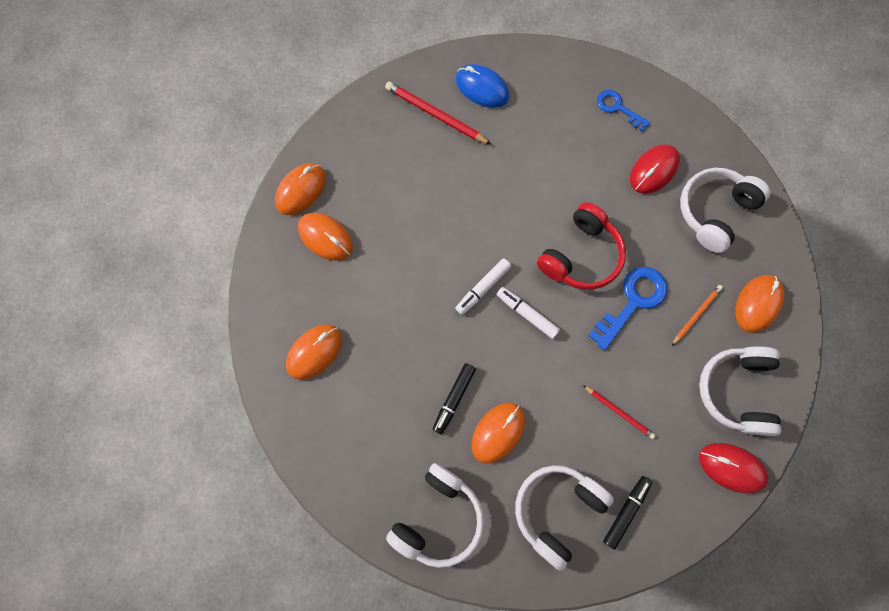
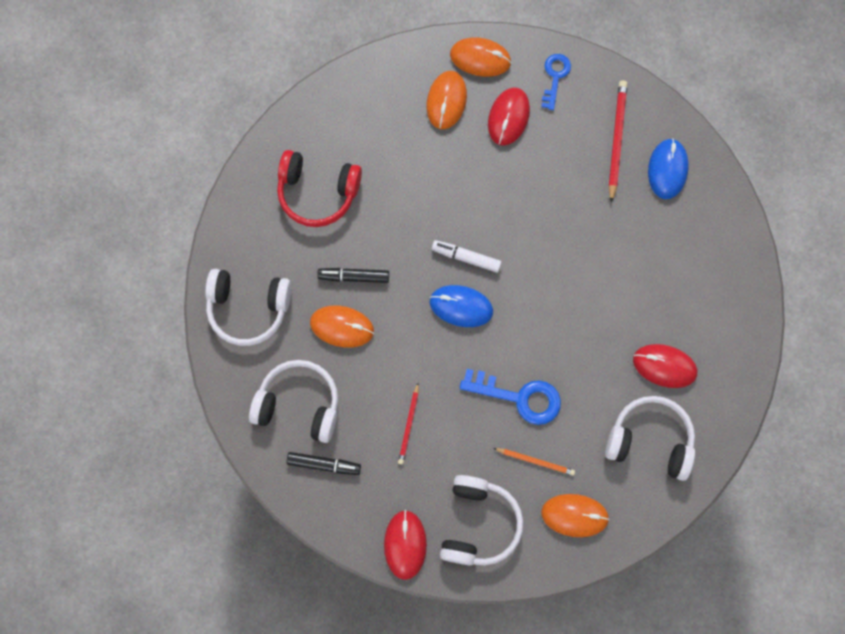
camera: 65 degrees right, 0 degrees up
(314, 352) = (339, 142): orange mouse -> none
(369, 192) = (508, 117): none -> red mouse
(526, 314) = (461, 306): white marker -> blue mouse
(580, 255) = (541, 332): red headphones -> red headphones (317, 192)
(618, 108) = (714, 306): blue key -> blue key (555, 77)
(735, 390) = (478, 524): white headphones -> white headphones turned 120 degrees clockwise

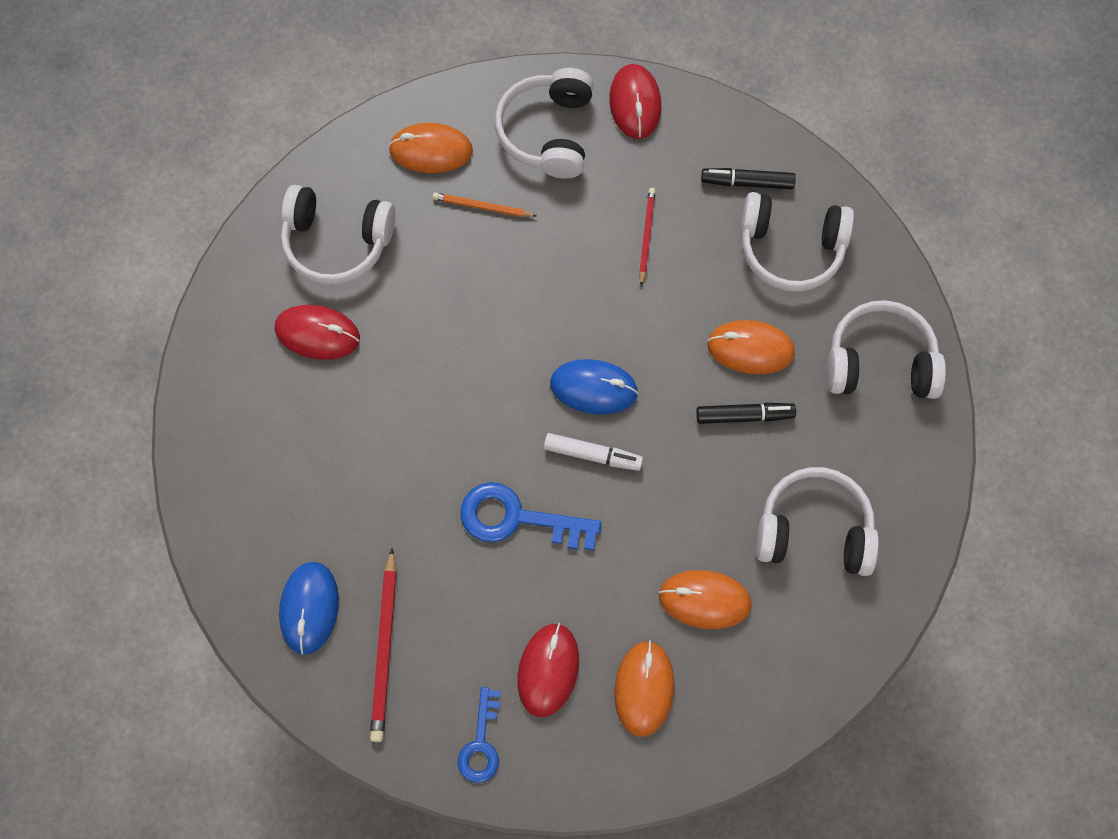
camera: 175 degrees right, 5 degrees down
(317, 192) = (814, 530): red headphones -> white headphones
(480, 58) = (598, 765): orange mouse -> orange mouse (704, 600)
(519, 397) = (507, 280): blue key -> blue key (517, 518)

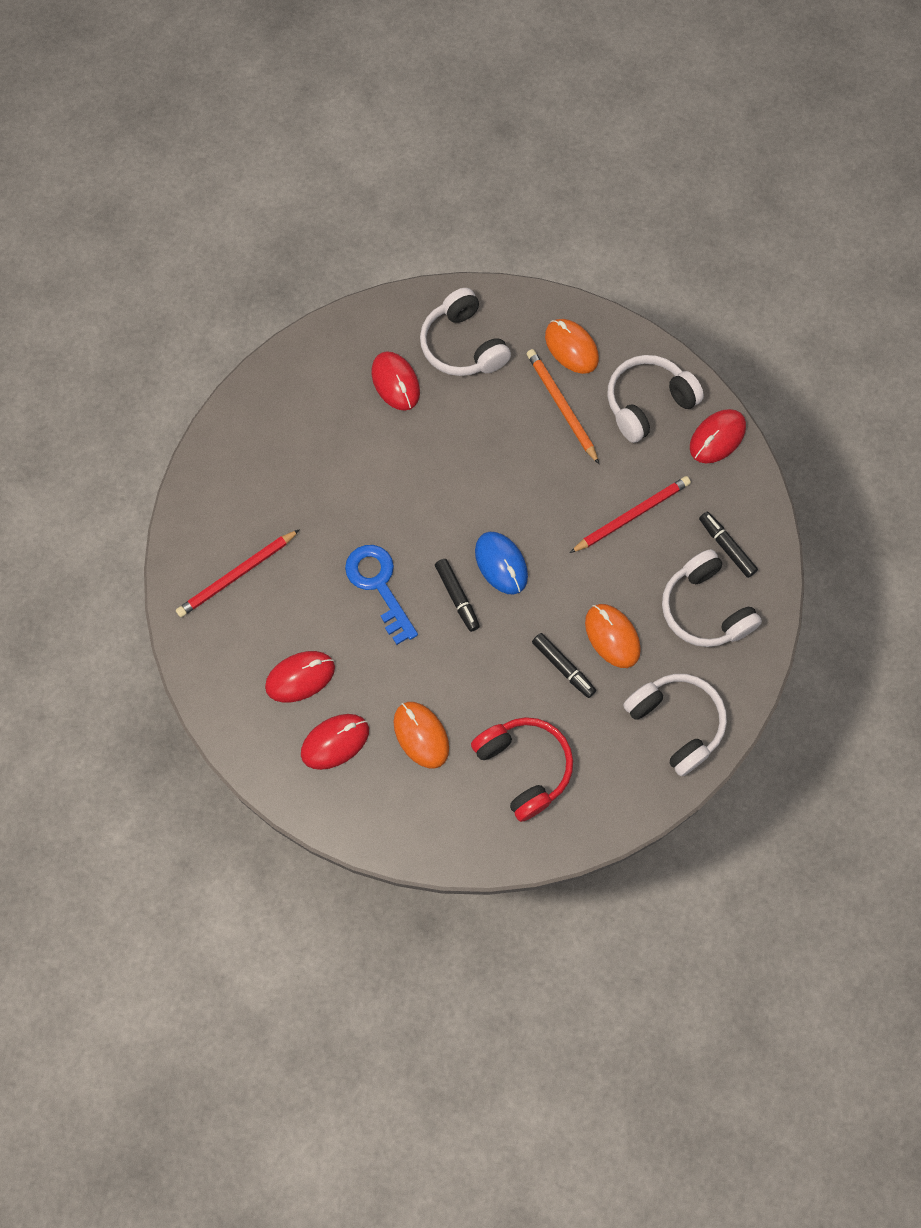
camera: 50 degrees right, 0 degrees up
(309, 608) = (226, 515): blue mouse -> none
(481, 743) = (224, 674): blue key -> none
(482, 207) = (561, 406): orange pencil -> orange pencil, size x1.63
(592, 455) = (457, 597): white marker -> black marker
(644, 688) = (335, 742): orange mouse -> red mouse
(646, 236) = (631, 515): red pencil -> red pencil, size x1.63
(814, 530) = (524, 767): white headphones -> red headphones

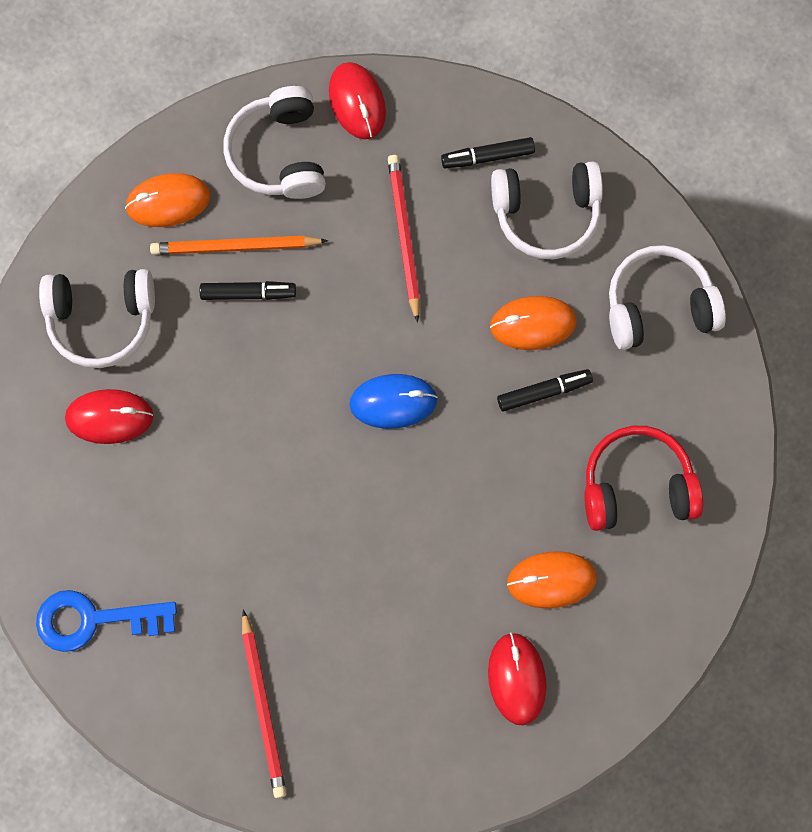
camera: 65 degrees left, 5 degrees up
(300, 677) = (423, 686): red mouse -> none
(379, 585) = (354, 549): blue key -> blue key (94, 619)
(457, 597) = (409, 468): black marker -> black marker (248, 293)

